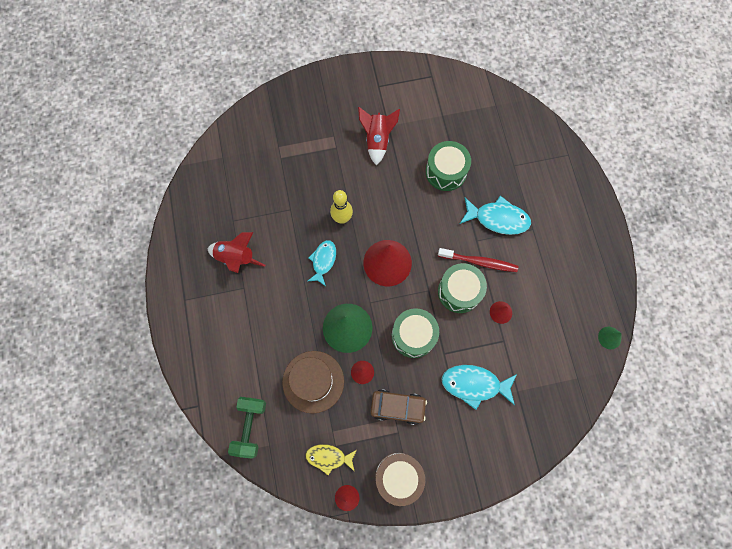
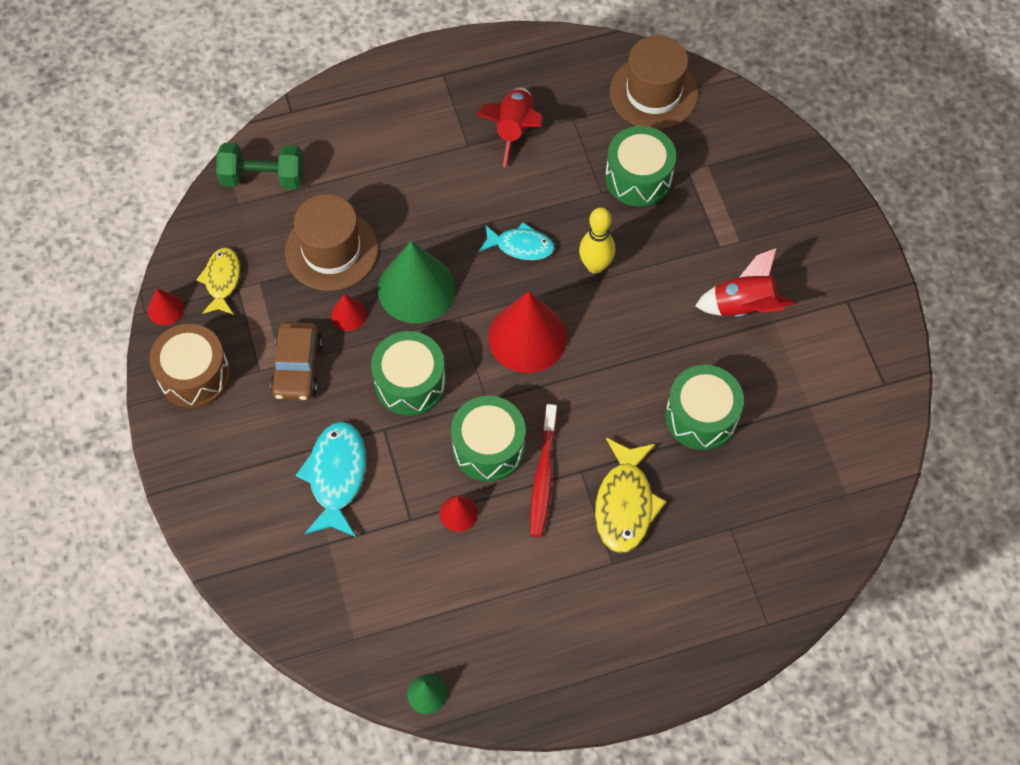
camera: 85 degrees right, 10 degrees down
(221, 170) = (653, 93): none -> brown hat
(282, 186) = (638, 177): none -> green drum
(498, 218) = (625, 504): turquoise fish -> yellow fish

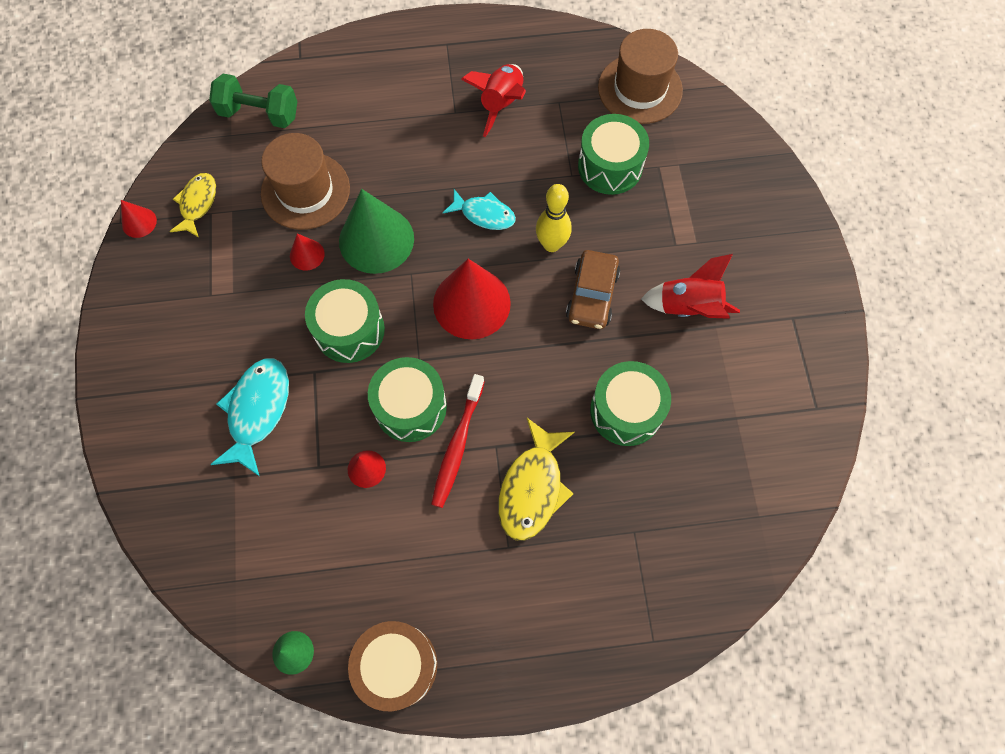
camera: 10 degrees right, 5 degrees up
(194, 375) = (149, 290): brown drum -> brown drum (397, 665)
(297, 367) = (246, 297): brown car -> brown car (592, 295)

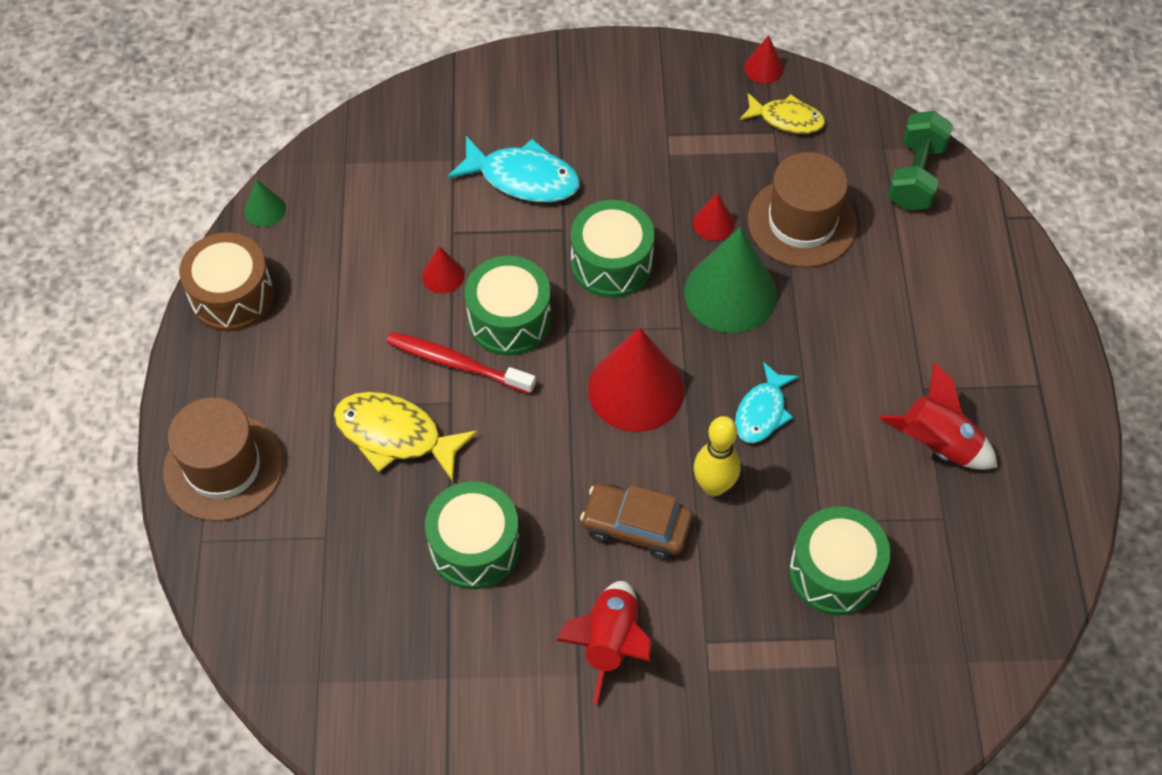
camera: 95 degrees right, 10 degrees down
(640, 89) = (970, 630): brown hat -> brown hat (223, 467)

